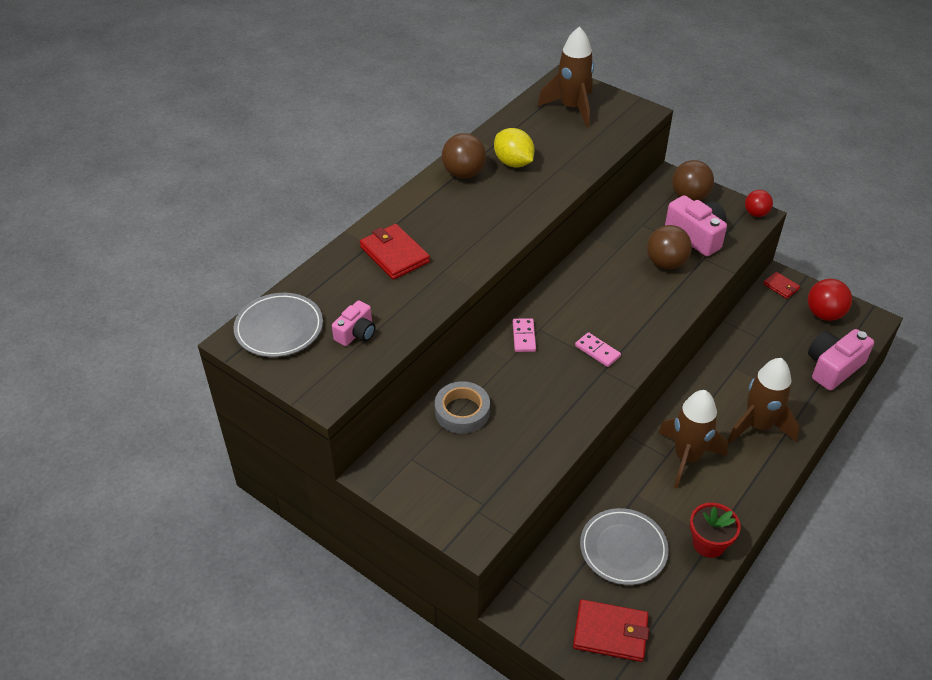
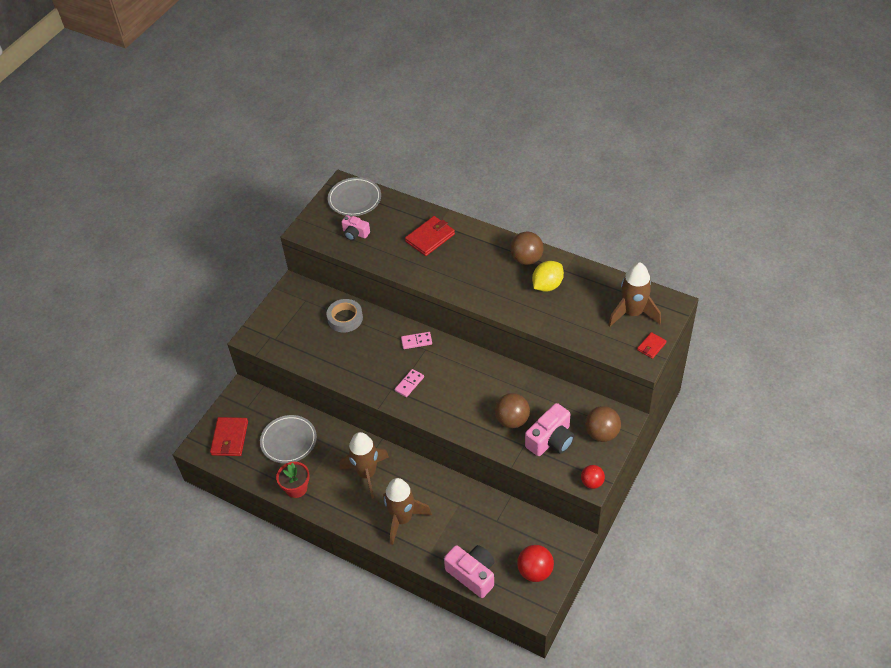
camera: 85 degrees right, 5 degrees up
(781, 286) = (562, 539): red wallet -> red wallet (651, 346)

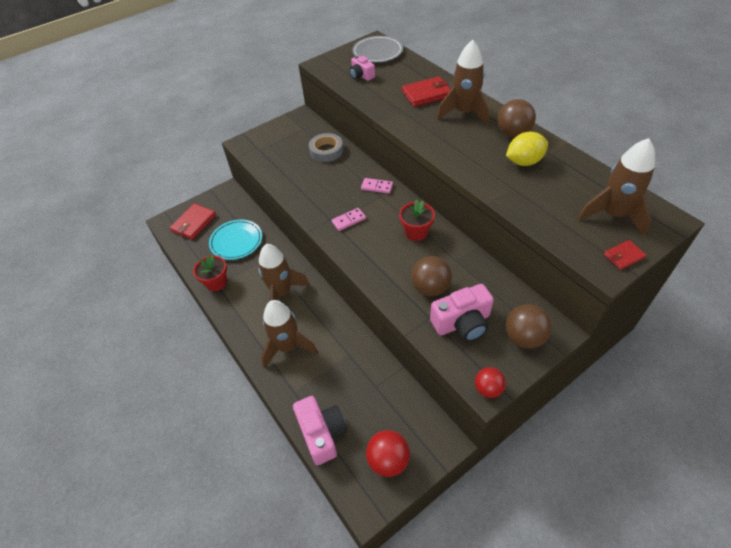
camera: 25 degrees right, 0 degrees up
(288, 441) = (236, 241): grey plate -> turquoise plate
(474, 249) = (464, 113): none -> brown rocket
(475, 374) = (416, 232): none -> red flower pot

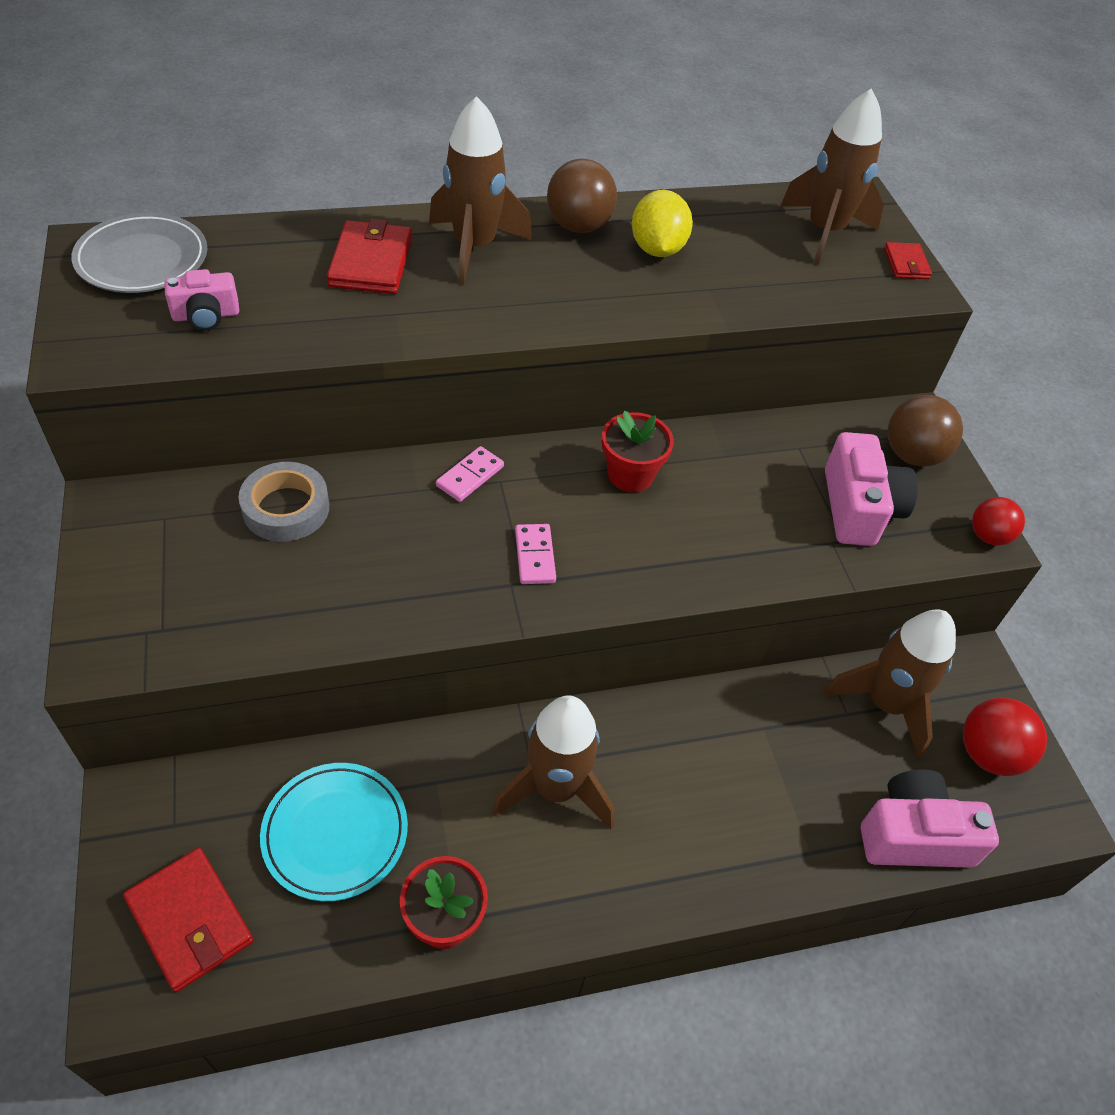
camera: 75 degrees left, 0 degrees up
(288, 347) = (703, 826): brown rocket -> brown rocket (886, 704)
(430, 288) = (769, 513): brown ball -> none

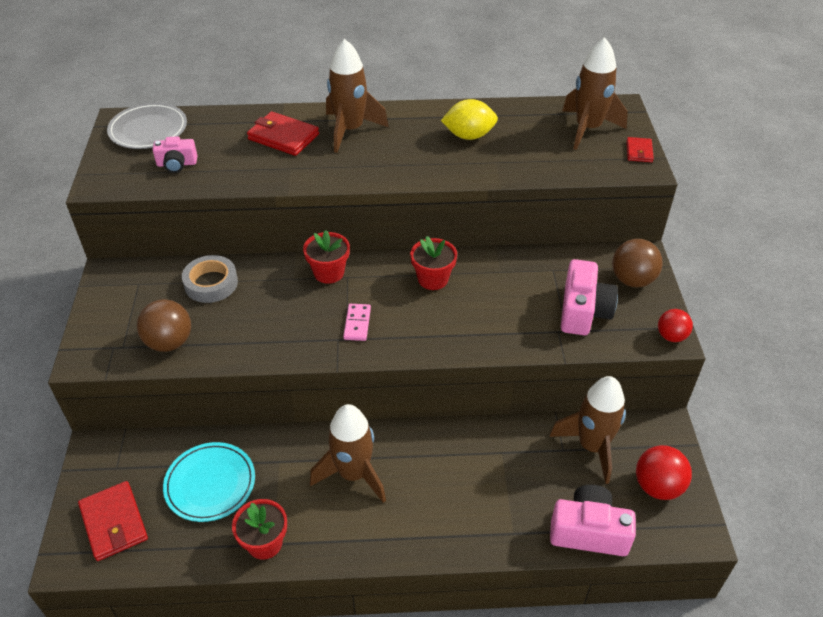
camera: 15 degrees right, 5 degrees down
(371, 262) = (283, 137): red wallet -> red wallet turned 75 degrees counterclockwise
(470, 476) = (329, 273): pink domino -> red flower pot
(578, 226) = (421, 119): brown ball -> brown ball (169, 342)
(657, 249) = (469, 136): yellow lemon -> yellow lemon turned 75 degrees clockwise

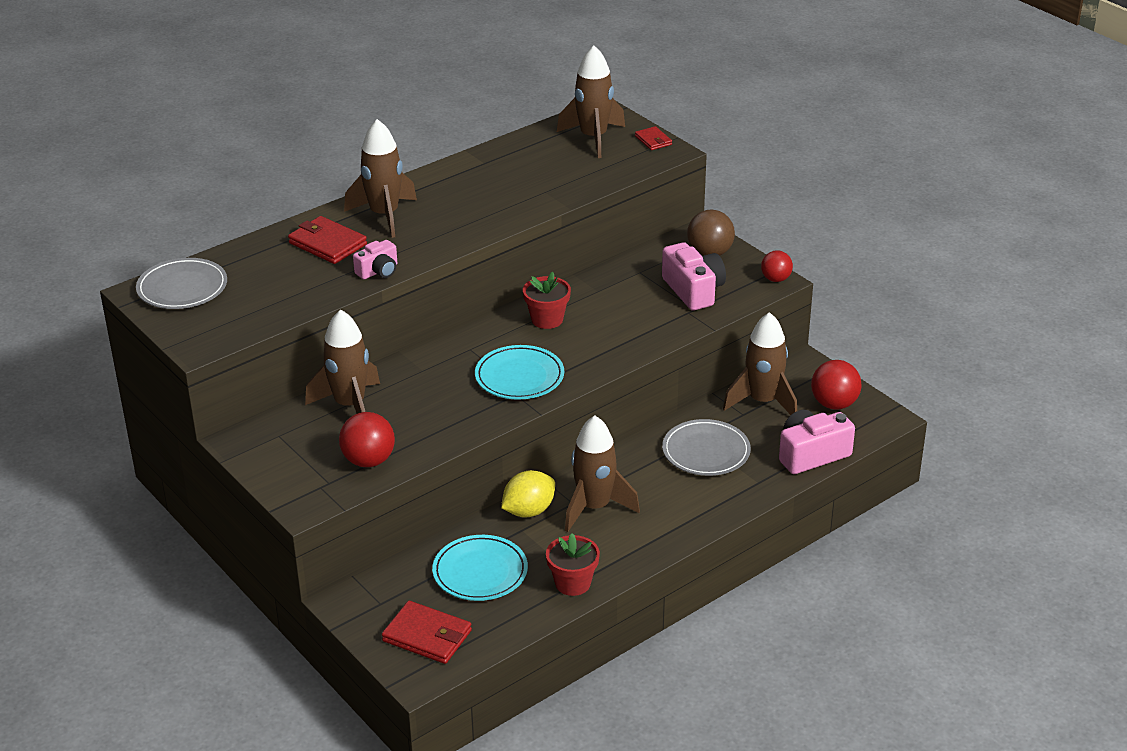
camera: 35 degrees left, 10 degrees down
(169, 342) = (368, 461): brown ball -> red ball
(177, 164) = (253, 303): pink camera -> pink camera (378, 271)
(211, 283) = (350, 405): grey tape -> brown rocket
(283, 137) = (327, 244): red wallet -> red wallet turned 45 degrees clockwise
(329, 273) = (449, 353): red flower pot -> none
(357, 323) = (519, 377): pink domino -> turquoise plate
(469, 136) = (498, 180): yellow lemon -> yellow lemon (528, 511)
(496, 471) = (706, 452): none -> grey plate

